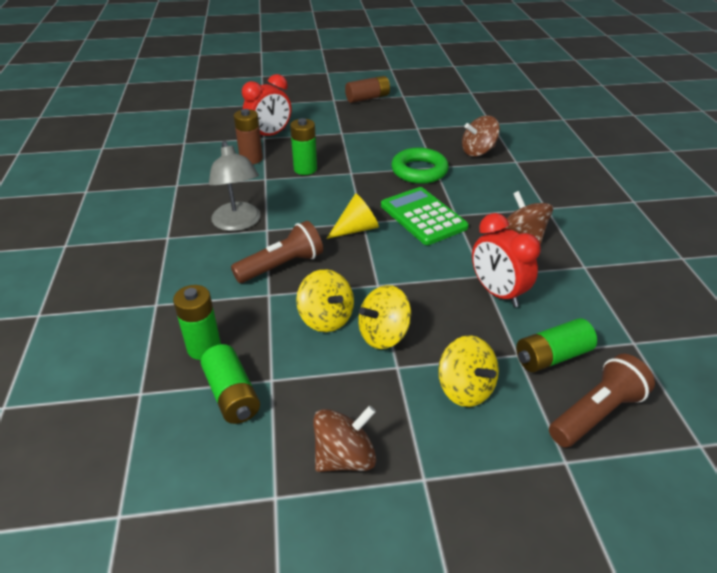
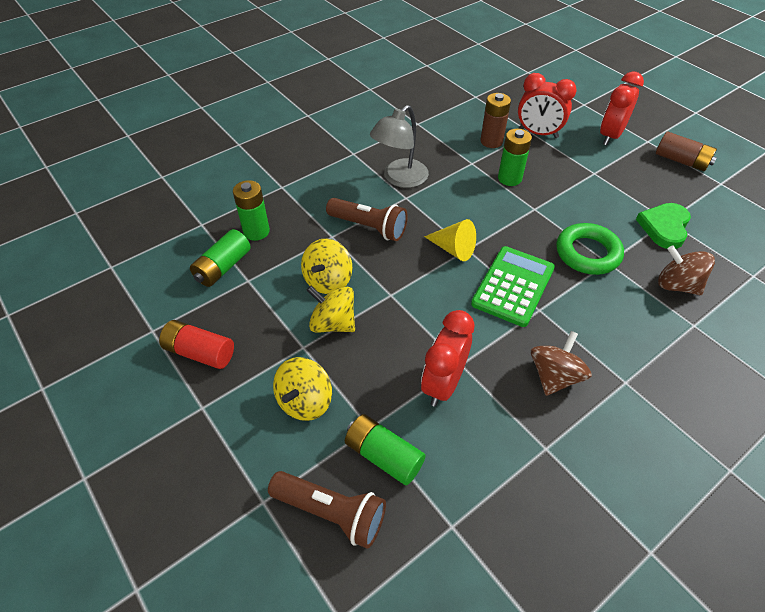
camera: 60 degrees right, 10 degrees up
(311, 110) = (610, 136): none -> red clock
(345, 457) = (200, 352): brown spinning top -> red battery
(423, 132) = (664, 227): none -> green heart

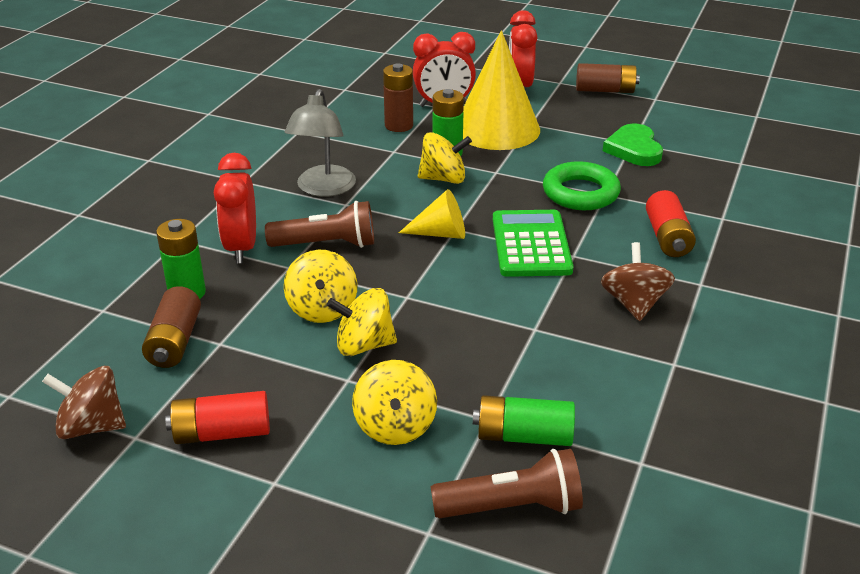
camera: 30 degrees left, 15 degrees down
(223, 267) = (175, 342): green battery -> brown battery
(443, 384) = (531, 352): red clock -> red clock (241, 248)
(490, 201) = (443, 179): none -> yellow spinning top
(564, 169) = (497, 129): none -> yellow cone
(630, 325) = (667, 237): none -> red battery
(677, 285) = (683, 192): brown spinning top -> brown spinning top (91, 426)

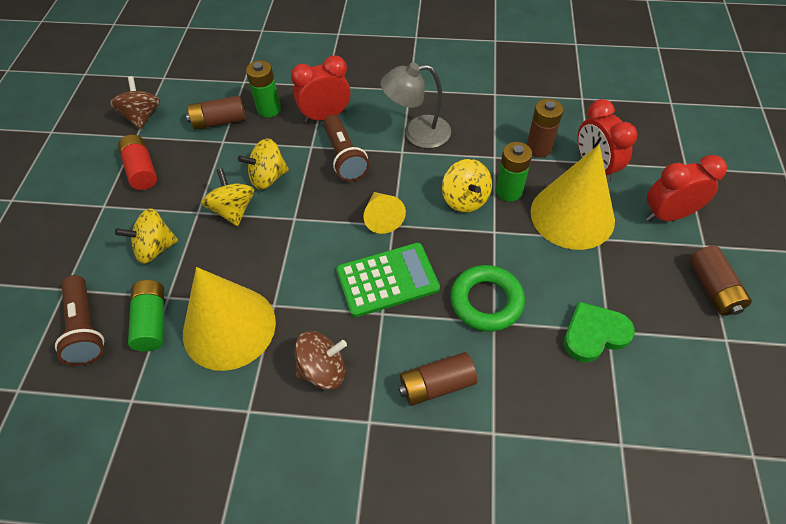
camera: 75 degrees right, 20 degrees up
(555, 367) = (229, 327): none -> yellow cone
(667, 237) = (436, 385): red battery -> brown battery

